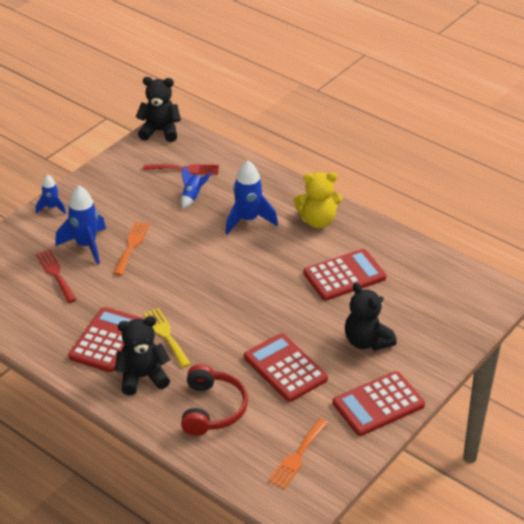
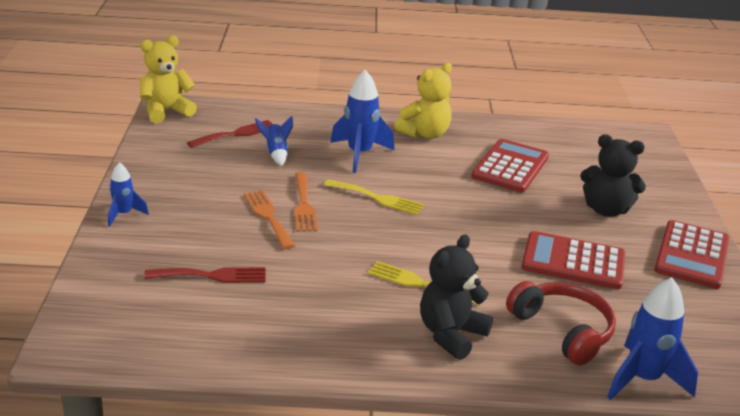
camera: 40 degrees left, 10 degrees down
(55, 274) = (212, 276): red fork -> red fork turned 150 degrees clockwise
(86, 245) = (214, 235): blue rocket -> blue rocket (643, 379)
(107, 340) = (362, 316): red calculator -> none
(160, 131) = (166, 111): black teddy bear -> yellow teddy bear
(216, 261) = (378, 198): none -> yellow fork
(297, 456) = (699, 333): orange fork -> orange fork (304, 205)

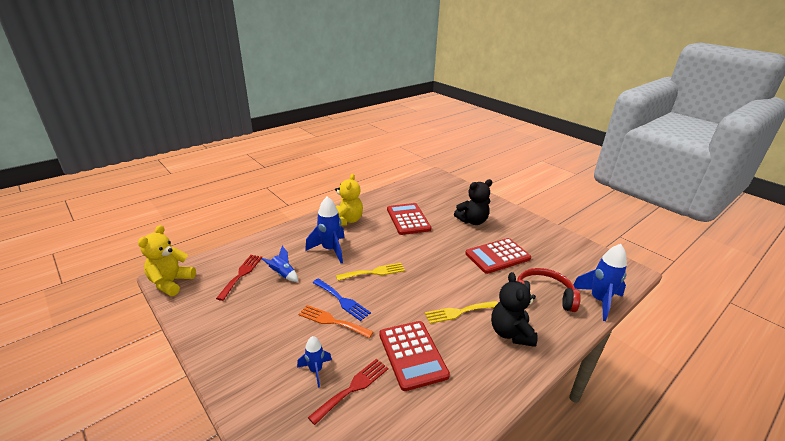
camera: 40 degrees left, 0 degrees up
(124, 214) = (235, 382): blue rocket -> blue rocket (316, 370)
(304, 205) = (342, 300): orange fork -> blue fork
(692, 255) = (528, 226): red calculator -> red calculator (412, 354)

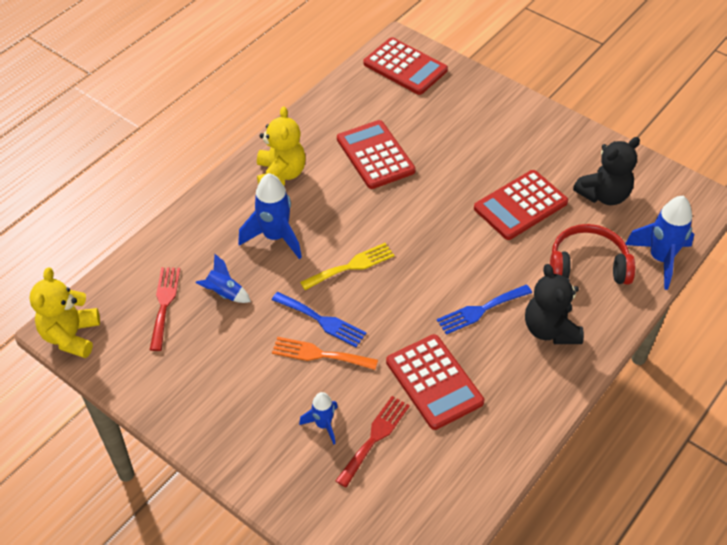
camera: 10 degrees left, 20 degrees up
(437, 184) = (405, 67): none -> red calculator
(459, 312) = (480, 310): yellow fork -> blue fork
(472, 221) = (475, 142): black teddy bear -> black teddy bear (604, 195)

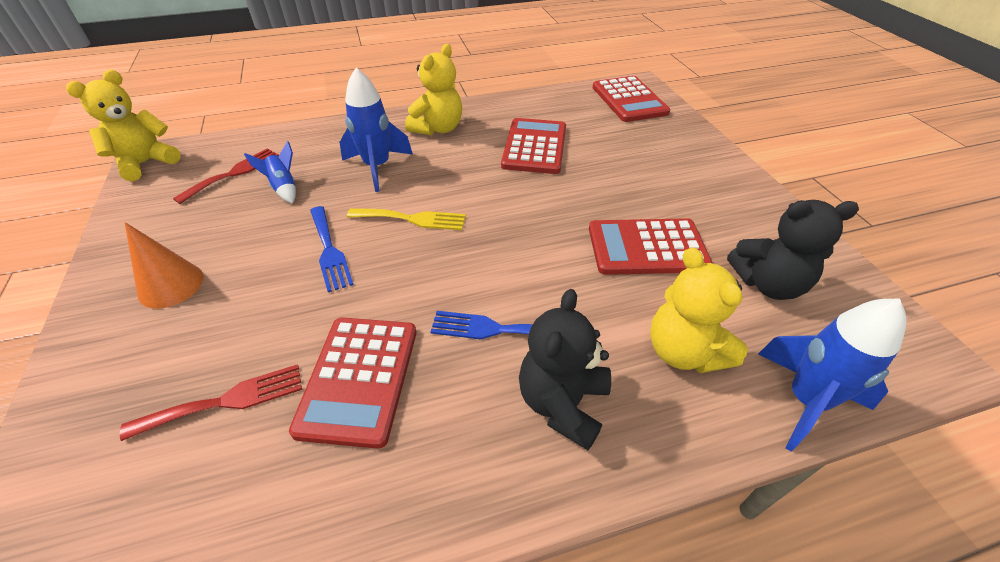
camera: 35 degrees right, 5 degrees down
(244, 404) = (171, 285): none -> orange cone
(319, 354) = (288, 279): orange fork -> none
(323, 425) = (201, 351): blue rocket -> none
(588, 265) = (683, 351): red headphones -> yellow teddy bear

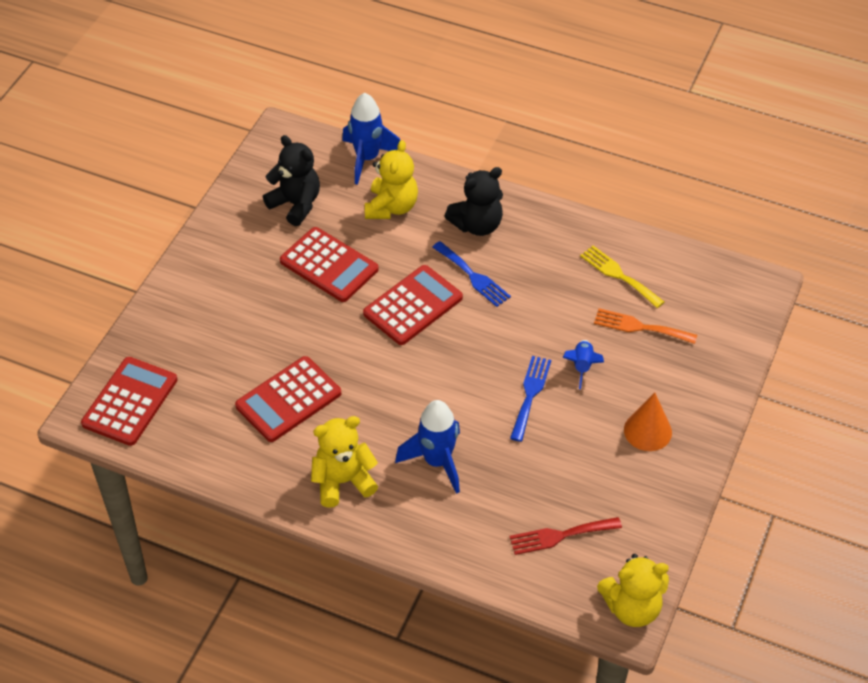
camera: 140 degrees left, 5 degrees up
(225, 401) = (640, 327): red fork -> orange fork
(284, 188) = (527, 486): blue rocket -> blue rocket (582, 366)
(359, 379) = (566, 296): red calculator -> red calculator (413, 306)
(412, 219) = (454, 386): yellow fork -> yellow fork (619, 275)

